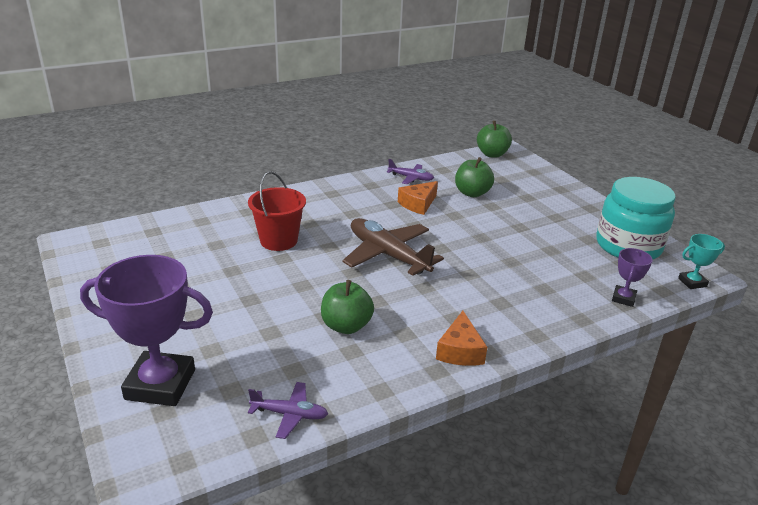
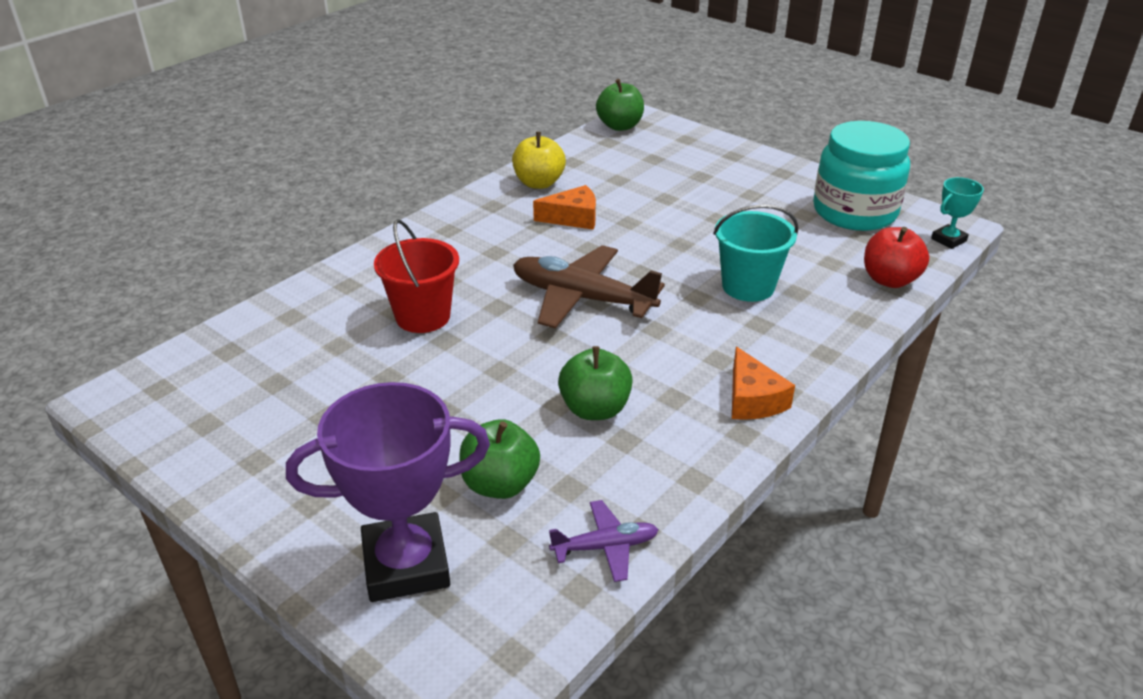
camera: 20 degrees left, 5 degrees up
(411, 178) = (539, 183): purple plane -> yellow apple
(418, 204) = (573, 218): orange cheese -> orange cheese turned 120 degrees counterclockwise
(472, 193) = (630, 186): green apple -> green apple (500, 484)
(510, 276) = (748, 286): none -> turquoise bucket
(623, 298) = (889, 280): purple trophy -> red apple

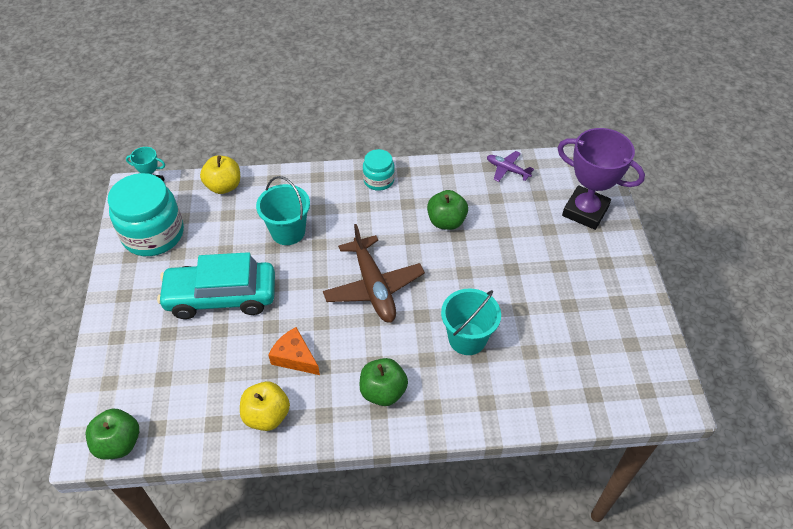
camera: 135 degrees left, 15 degrees up
(423, 316) = (467, 338): red bucket -> turquoise bucket
(500, 484) = (521, 217): green apple -> green apple (383, 391)
(707, 213) = (221, 297): none -> turquoise car
(752, 399) = (378, 180): orange cheese -> turquoise jar
(889, 280) = (224, 186): red apple -> yellow apple

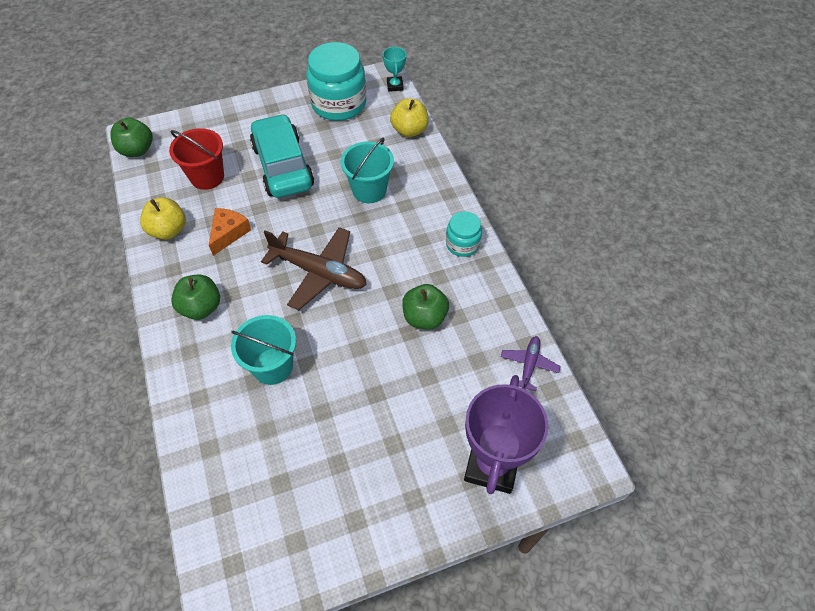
camera: 75 degrees right, 5 degrees up
(202, 370) = (207, 177): none -> red bucket
(374, 287) = (319, 273): brown plane -> brown plane turned 120 degrees counterclockwise

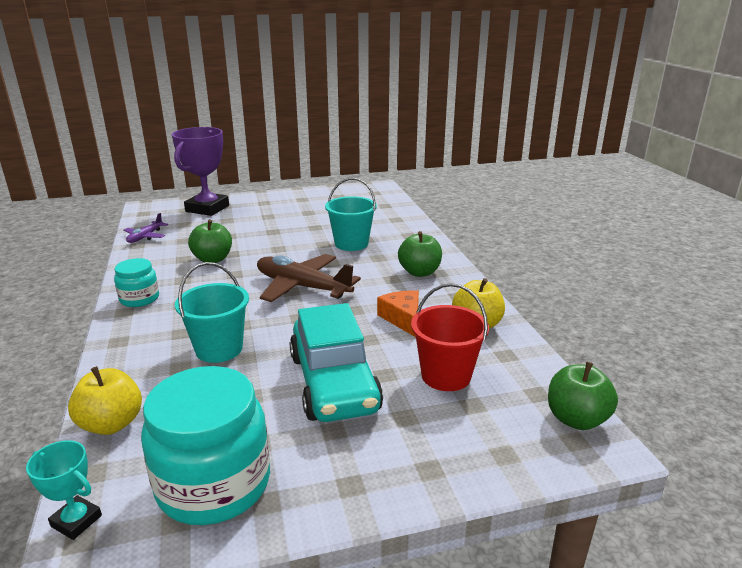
camera: 175 degrees left, 30 degrees down
(228, 233) = (403, 319): orange cheese -> orange cheese turned 135 degrees clockwise
(395, 86) = (76, 521): turquoise trophy -> turquoise trophy turned 60 degrees counterclockwise

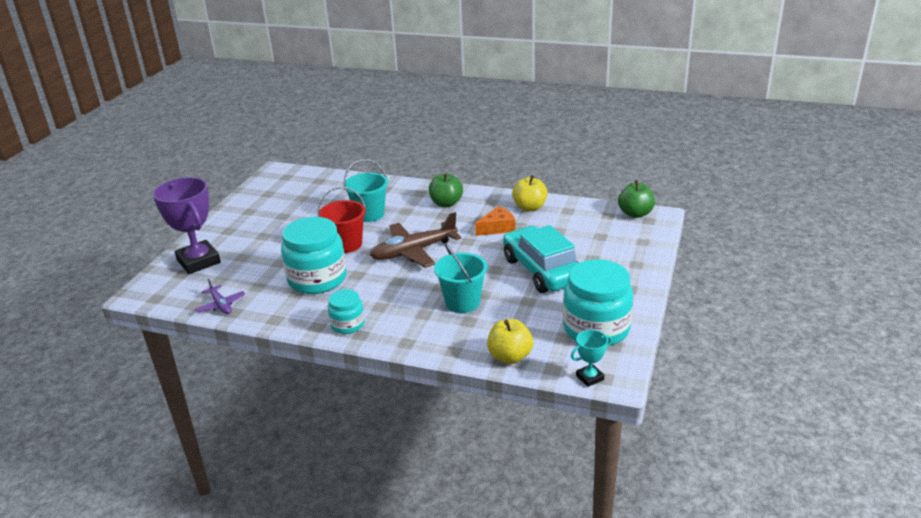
camera: 55 degrees left, 5 degrees up
(213, 259) = (317, 279): green apple -> turquoise jar
(334, 383) = (542, 270): turquoise car -> turquoise car turned 135 degrees counterclockwise
(403, 319) = (497, 228): orange cheese -> orange cheese turned 135 degrees clockwise
(446, 376) = (569, 234): red bucket -> red bucket (346, 244)

